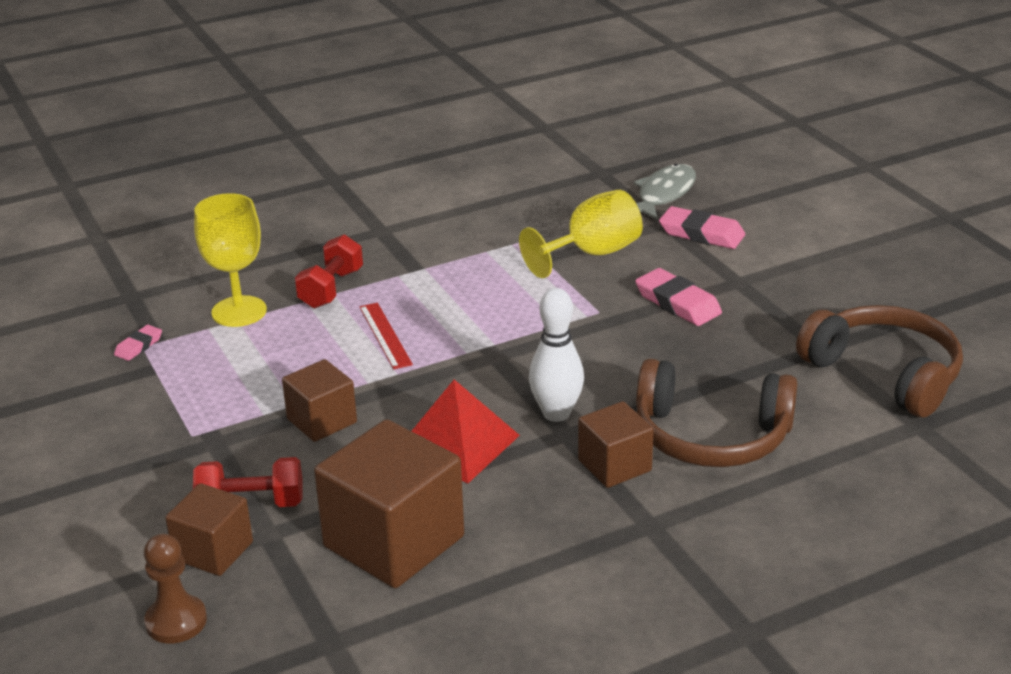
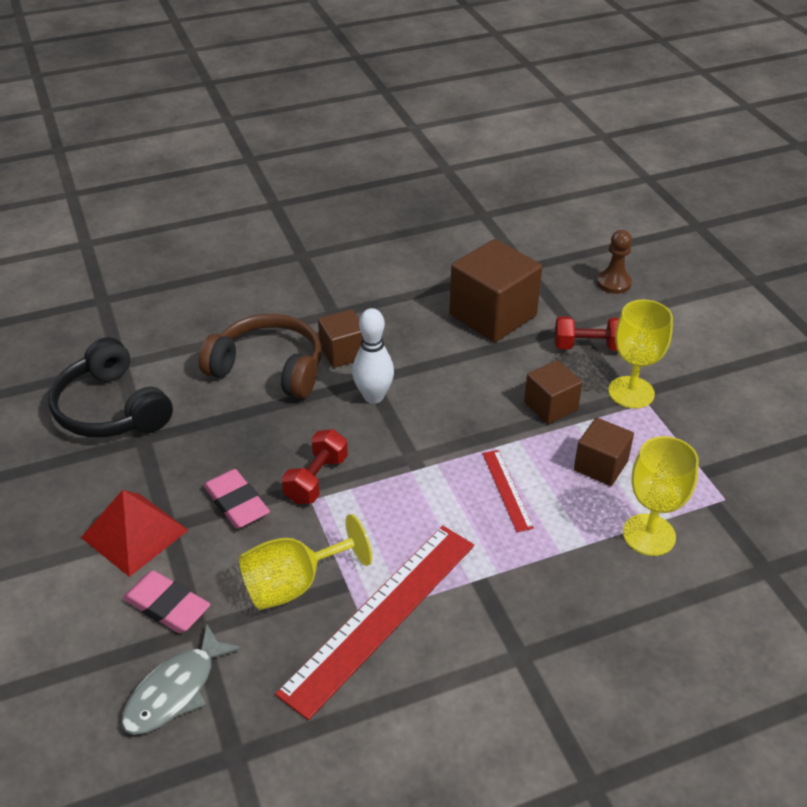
camera: 175 degrees left, 10 degrees up
(138, 346) = (728, 499): pink eraser -> none
(209, 446) = (631, 392): none -> yellow goblet
(213, 551) = (604, 319): brown cube -> brown cube (600, 466)
(331, 289) = (564, 558): red dumbbell -> red dumbbell (316, 479)
(457, 443) = (449, 378): red pyramid -> red pyramid (134, 533)
(506, 242) = (380, 615): none -> red ruler
(885, 373) = (111, 409): brown headphones -> black headphones

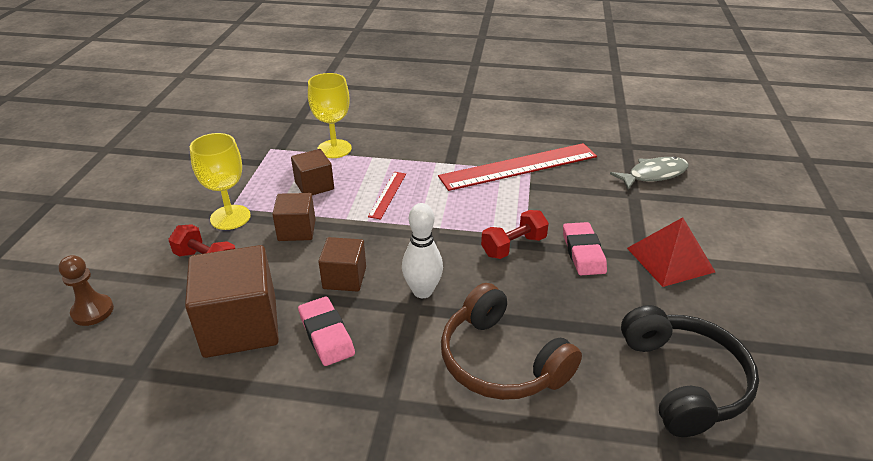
camera: 150 degrees left, 5 degrees down
(167, 606) = (651, 211): pink eraser -> pink eraser (326, 334)
(294, 584) = (563, 195): yellow goblet -> none
(343, 352) = (416, 347): brown cube -> brown cube (344, 278)

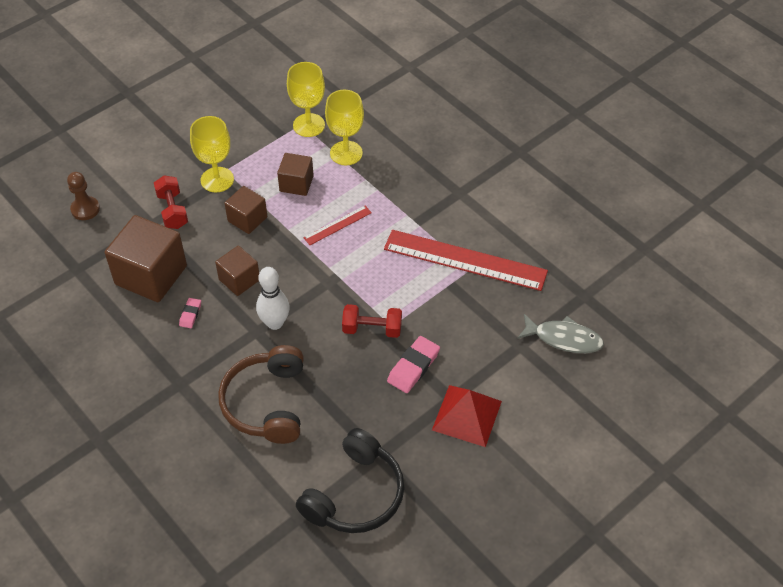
camera: 40 degrees right, 15 degrees up
(278, 146) = (309, 125): none -> yellow goblet
(326, 334) = (190, 314): pink eraser -> pink eraser, size x0.56

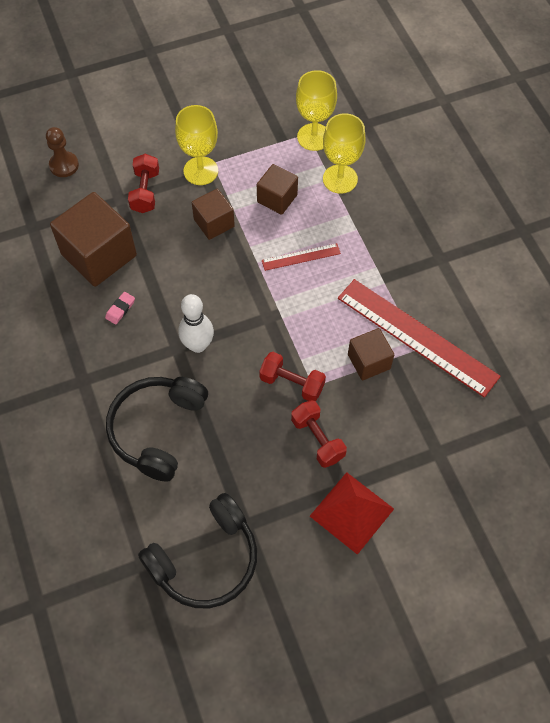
camera: 20 degrees right, 10 degrees up
(239, 280) = (181, 287): brown cube -> brown cube (369, 361)
(266, 403) = (157, 429): brown headphones -> black headphones
(413, 367) = (317, 439): pink eraser -> red dumbbell
(564, 338) = (487, 460): grey fish -> none

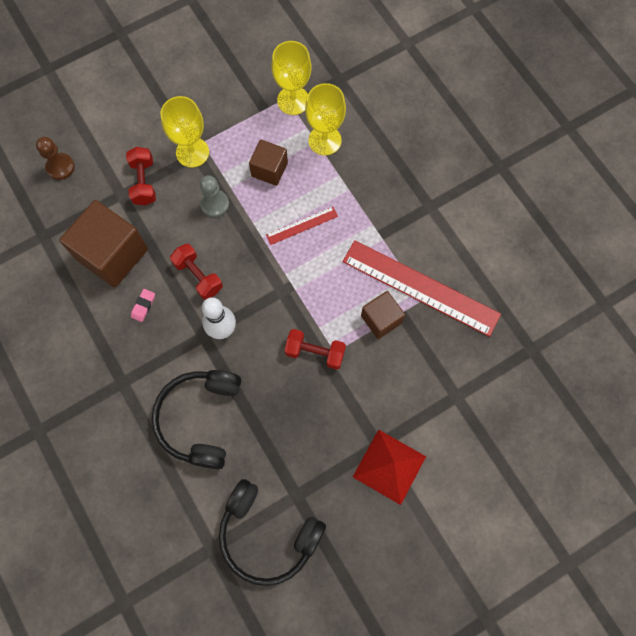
camera: 10 degrees left, 10 degrees up
(206, 560) = (267, 535): black headphones -> black headphones turned 75 degrees clockwise
(214, 223) = (215, 204): brown cube -> grey pawn
(317, 439) = (347, 402): red dumbbell -> red dumbbell (198, 276)

